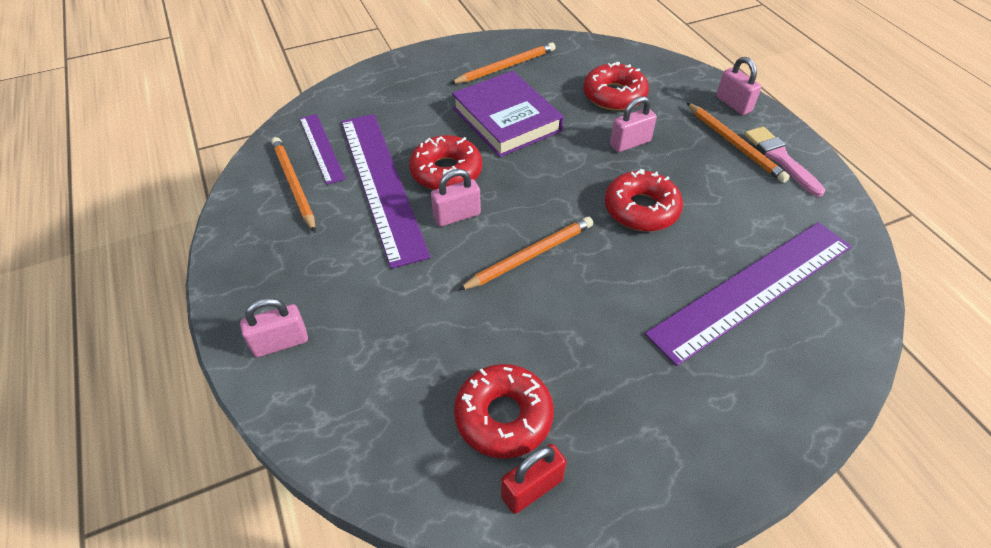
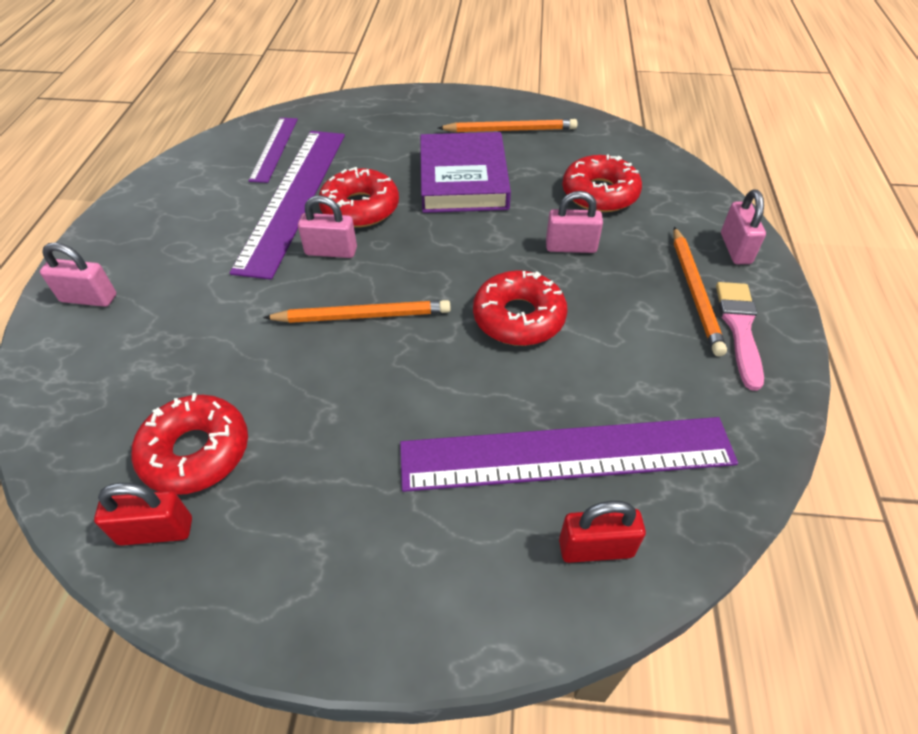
camera: 30 degrees right, 0 degrees up
(293, 185) = (222, 172): orange pencil -> none
(820, 339) = (596, 548): none -> red padlock

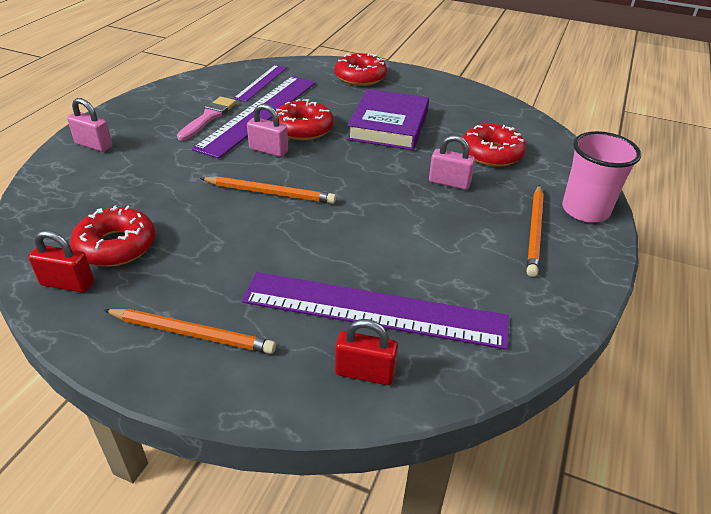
camera: 15 degrees right, 10 degrees down
(510, 130) = (442, 101): orange pencil -> orange pencil (192, 333)
(518, 317) = (384, 218): red donut -> red donut (360, 77)
(735, 248) = (585, 210): pink padlock -> pink cup
(739, 328) = (559, 263): pink brush -> pink brush (208, 117)

